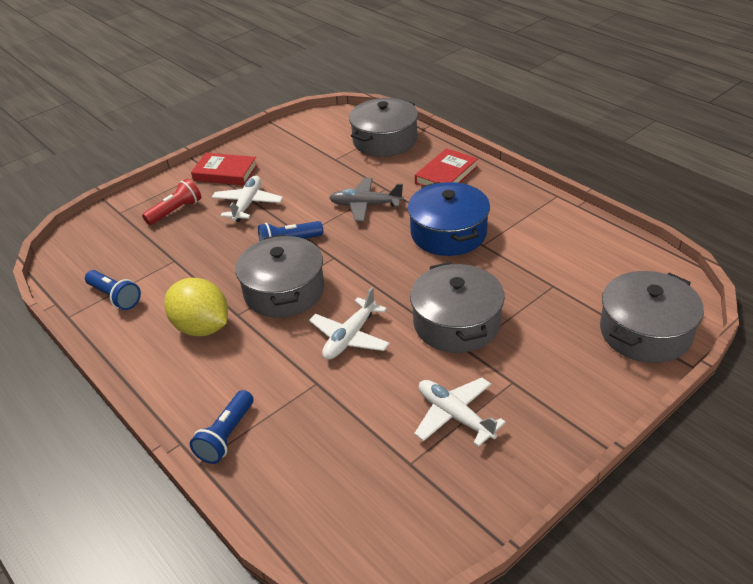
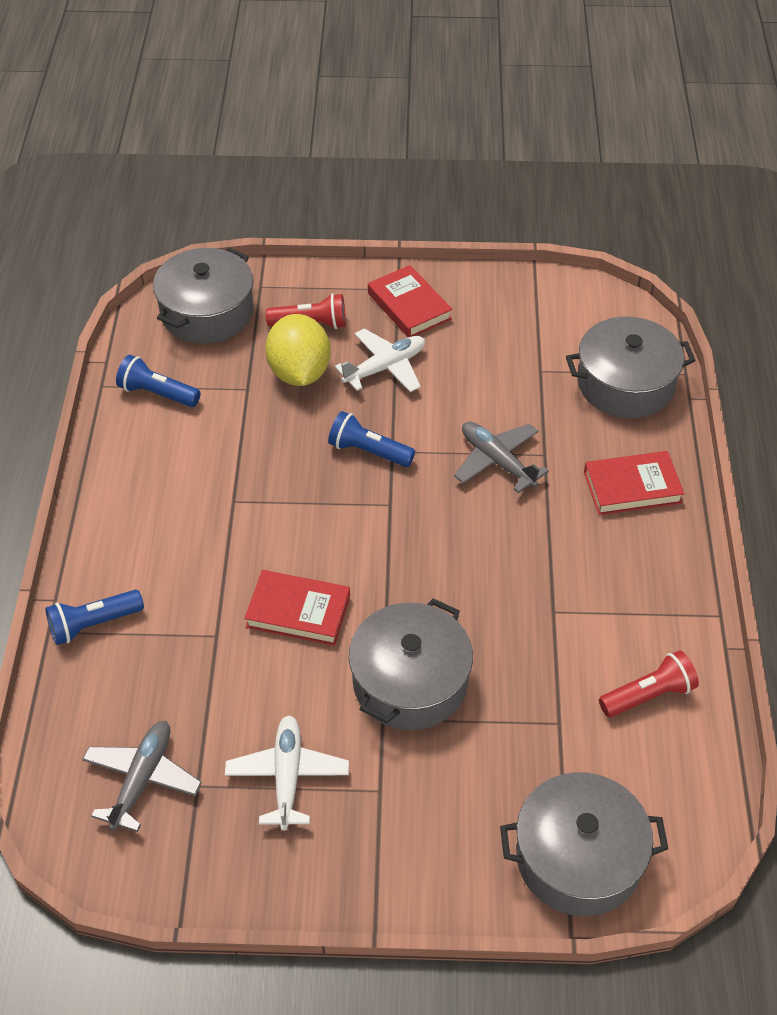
camera: 40 degrees right, 10 degrees up
(115, 297) = (157, 393): blue flashlight -> blue flashlight turned 120 degrees clockwise
(202, 327) = (190, 490): yellow lemon -> yellow lemon (299, 372)
(284, 291) = (301, 507): grey pot -> grey pot (207, 312)
(350, 337) = (298, 612): white plane -> red book
(371, 489) = (142, 779): none -> grey plane
(448, 233) = (536, 567): blue pot -> none
(574, 246) = (648, 695): none -> red flashlight

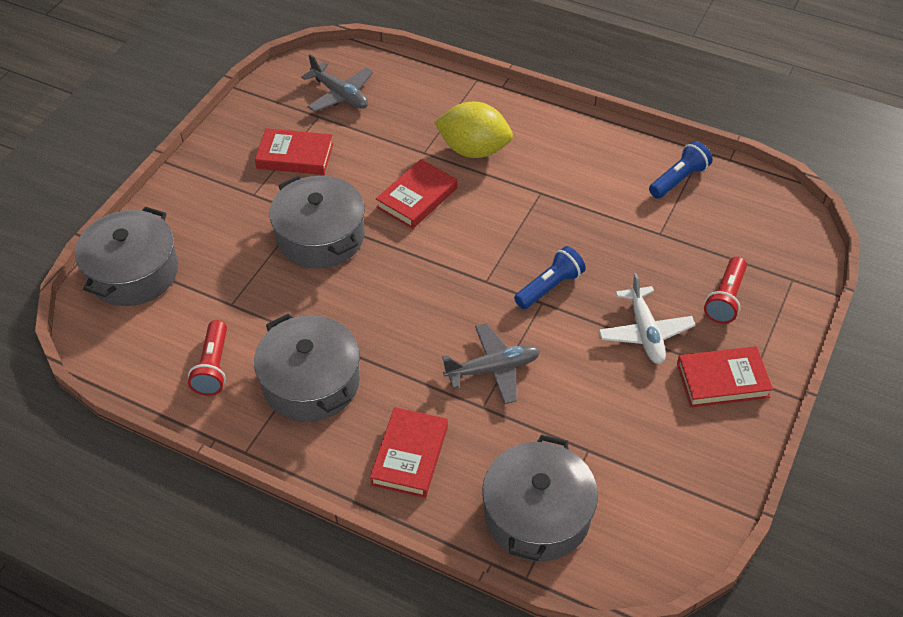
camera: 115 degrees right, 0 degrees up
(93, 624) = (470, 99): blue flashlight -> none
(207, 312) = (769, 234): grey pot -> grey pot (311, 382)
(287, 776) = (295, 156): white plane -> red book
(299, 372) = (664, 272): yellow lemon -> yellow lemon (474, 150)

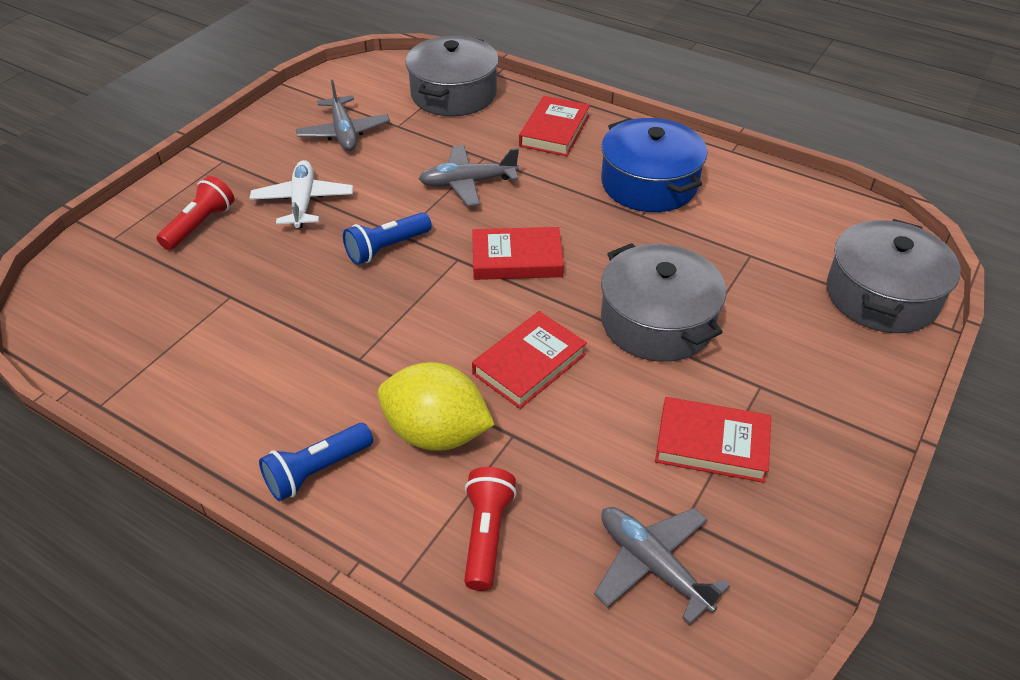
camera: 175 degrees left, 5 degrees down
(213, 367) = (751, 201): red flashlight -> red flashlight (486, 535)
(311, 382) = (649, 184): grey pot -> blue pot
(644, 433) = (344, 132): none -> grey plane
(678, 179) = (162, 363): blue flashlight -> blue flashlight (317, 471)
(722, 380) = (250, 162): red book -> red book (517, 259)

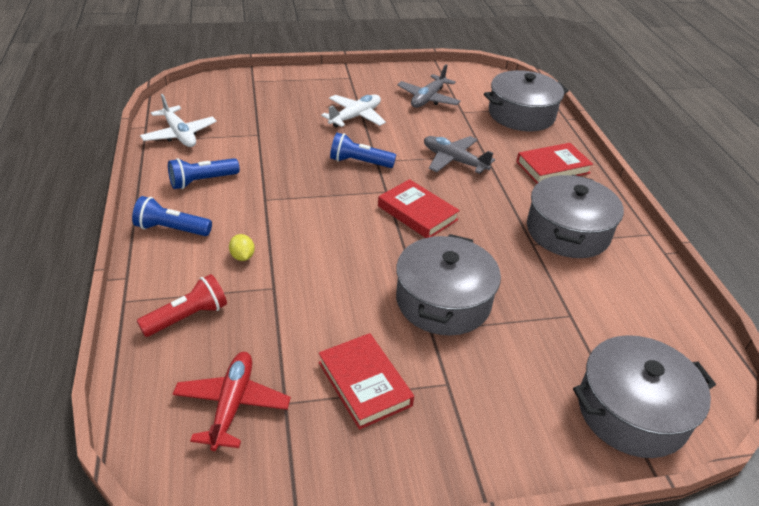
camera: 45 degrees right, 5 degrees down
(134, 365) = (179, 134): none -> white plane
(200, 225) = (295, 98): red flashlight -> none
(258, 395) = (202, 181): none -> blue flashlight
(436, 433) = (242, 256): yellow lemon -> yellow lemon, size x0.41
(529, 364) = (337, 264): red book -> none
(649, 184) = (567, 231): blue pot -> grey pot
(652, 565) = (232, 405): grey plane -> red plane

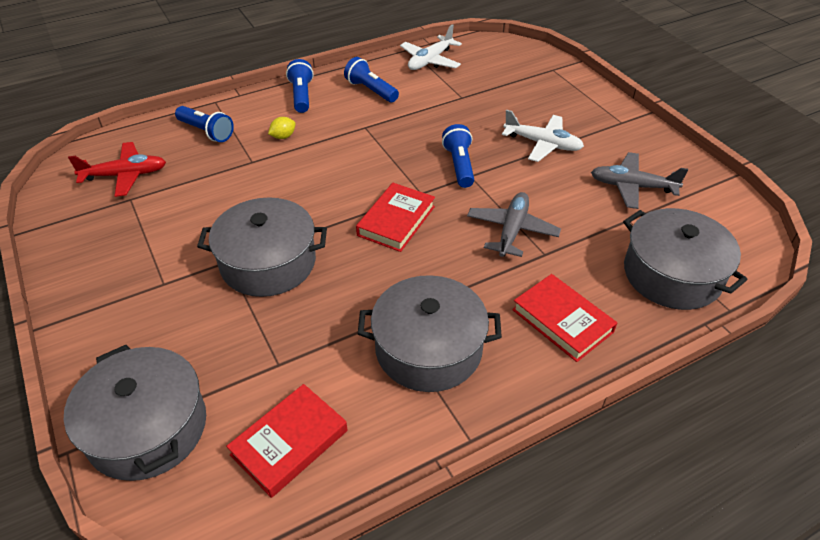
camera: 75 degrees right, 5 degrees up
(187, 317) = (206, 132): red flashlight -> blue flashlight
(364, 384) = (155, 234): red book -> red book (289, 442)

